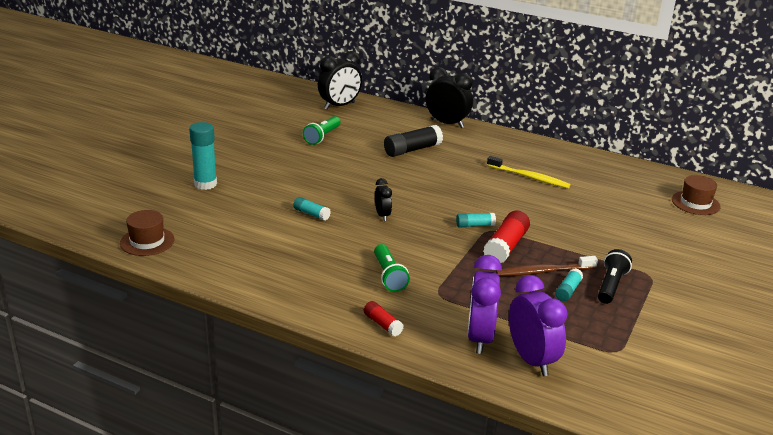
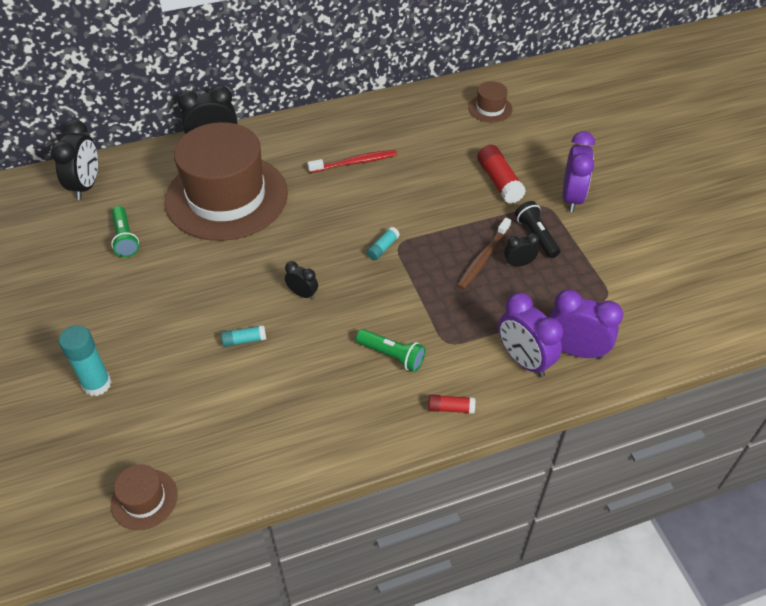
camera: 45 degrees left, 20 degrees up
(412, 150) = (226, 197): black glue stick -> brown hat
(506, 247) = (430, 253): red glue stick -> red glue stick (499, 182)
(529, 177) = (355, 162): yellow toothbrush -> red toothbrush
(568, 290) = (518, 264): turquoise glue stick -> black clock
(683, 284) = (571, 198): none -> purple clock

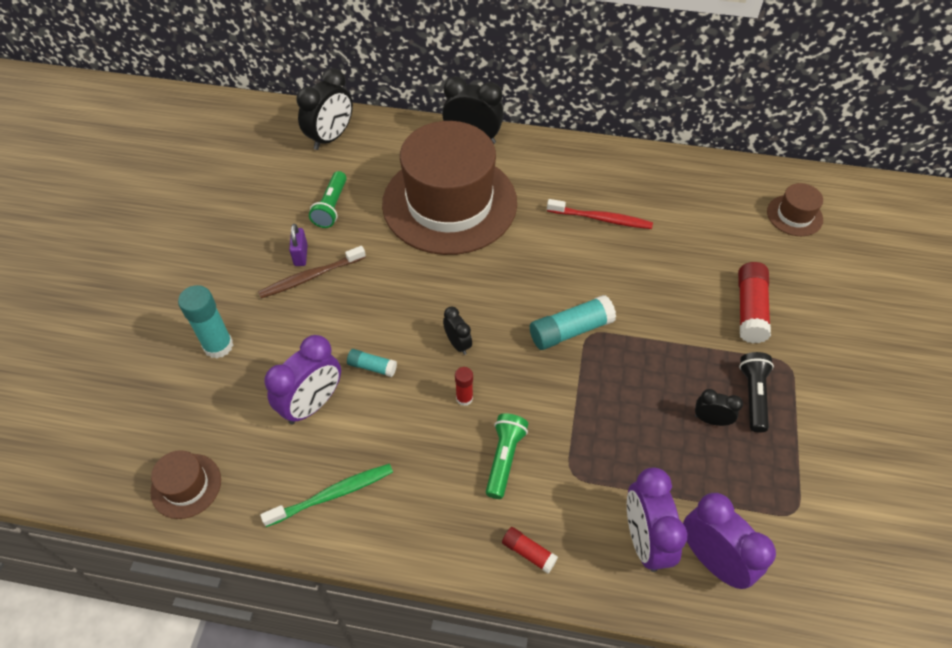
camera: 30 degrees right, 5 degrees up
(123, 285) = (301, 255): none -> purple padlock
(275, 444) = (333, 494): none -> green toothbrush
(333, 329) = (464, 398): none -> red glue stick
(382, 248) = (570, 330): turquoise glue stick -> turquoise glue stick, size x1.79
(392, 356) = (504, 458): green flashlight -> green flashlight turned 135 degrees counterclockwise
(483, 258) = (673, 393): brown toothbrush -> brown toothbrush (310, 277)
(571, 198) = (826, 367): purple clock -> purple clock (312, 404)

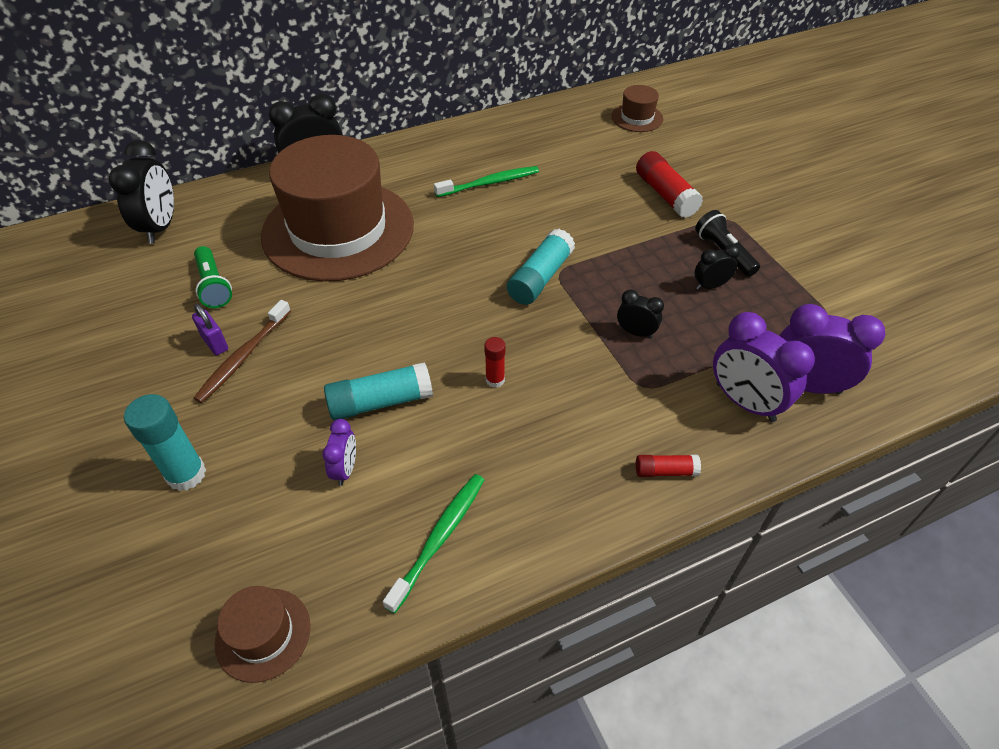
camera: 35 degrees left, 5 degrees down
(312, 404) = (345, 469): purple clock -> purple clock, size x0.54
(372, 367) = (380, 402): turquoise glue stick -> turquoise glue stick, size x1.79
(458, 344) = (448, 339): black clock -> black clock (636, 332)
(504, 458) = (576, 408): green flashlight -> none
(601, 219) = (490, 183): red toothbrush -> green toothbrush

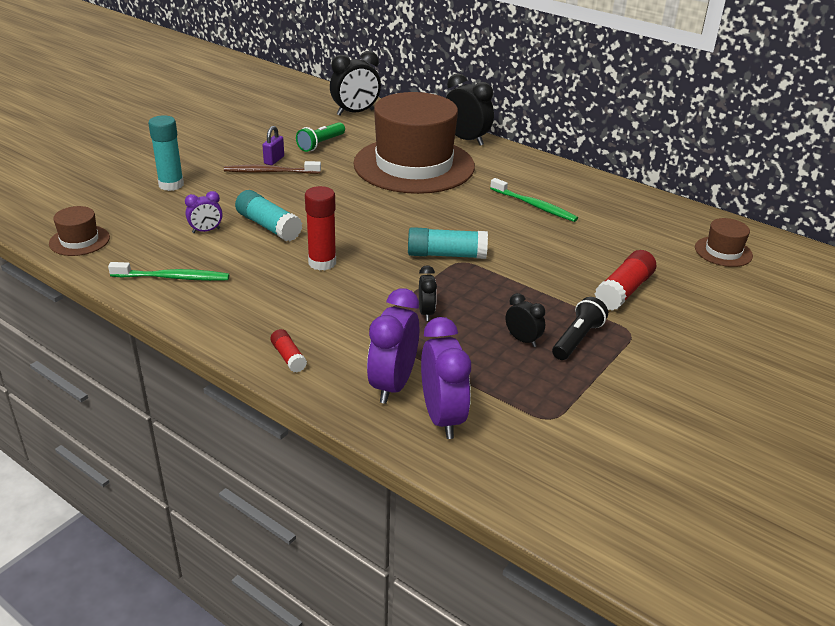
camera: 60 degrees right, 15 degrees down
(495, 380) = (322, 263): red glue stick -> red glue stick, size x1.79

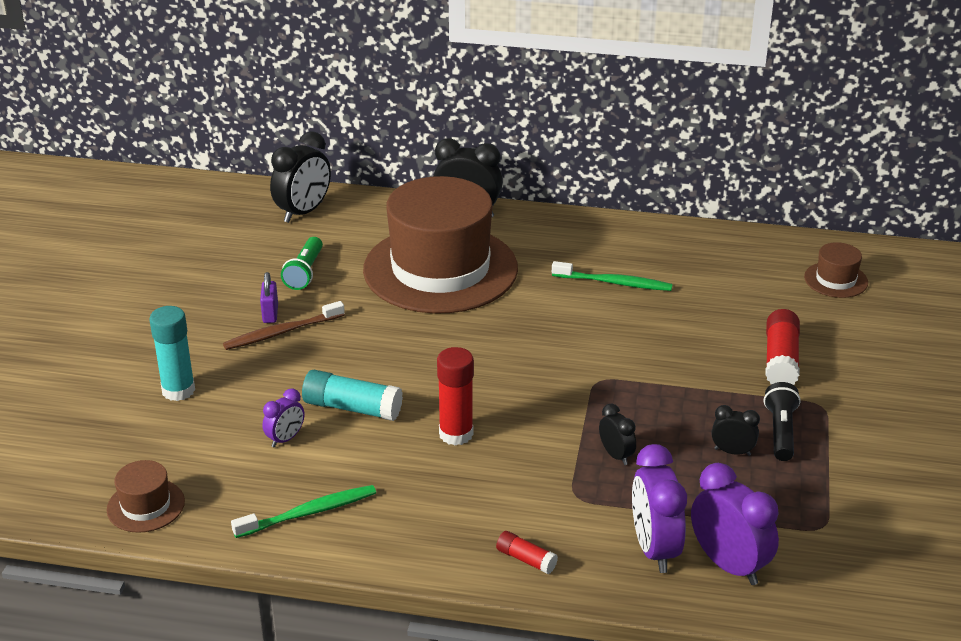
camera: 25 degrees left, 0 degrees up
(446, 255) = (577, 377): turquoise glue stick -> none

